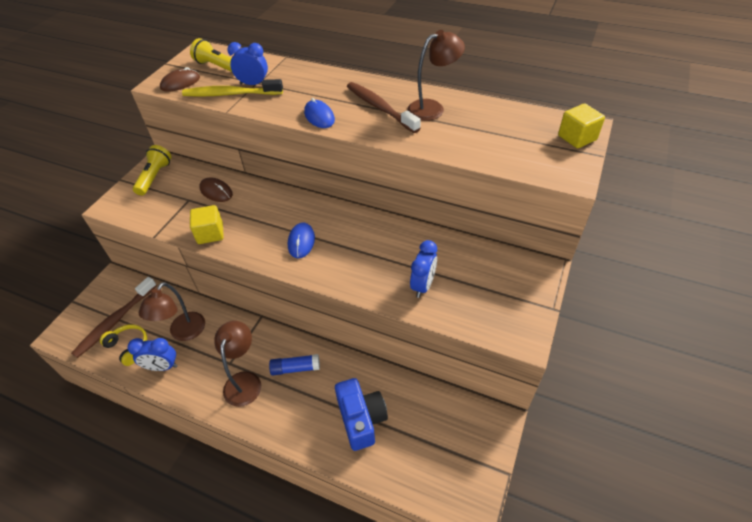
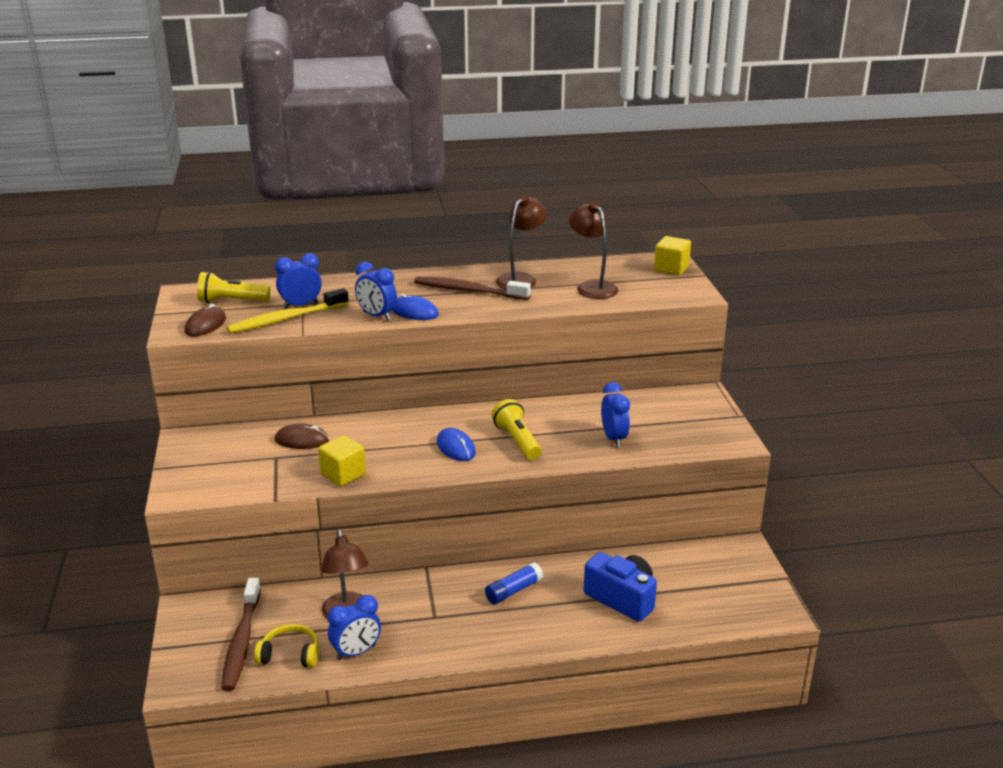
camera: 35 degrees left, 20 degrees down
(155, 177) = (201, 452): yellow flashlight -> yellow flashlight (517, 441)
(244, 381) = (468, 622): brown lamp -> brown lamp (592, 287)
(290, 111) = (377, 316): none -> blue clock

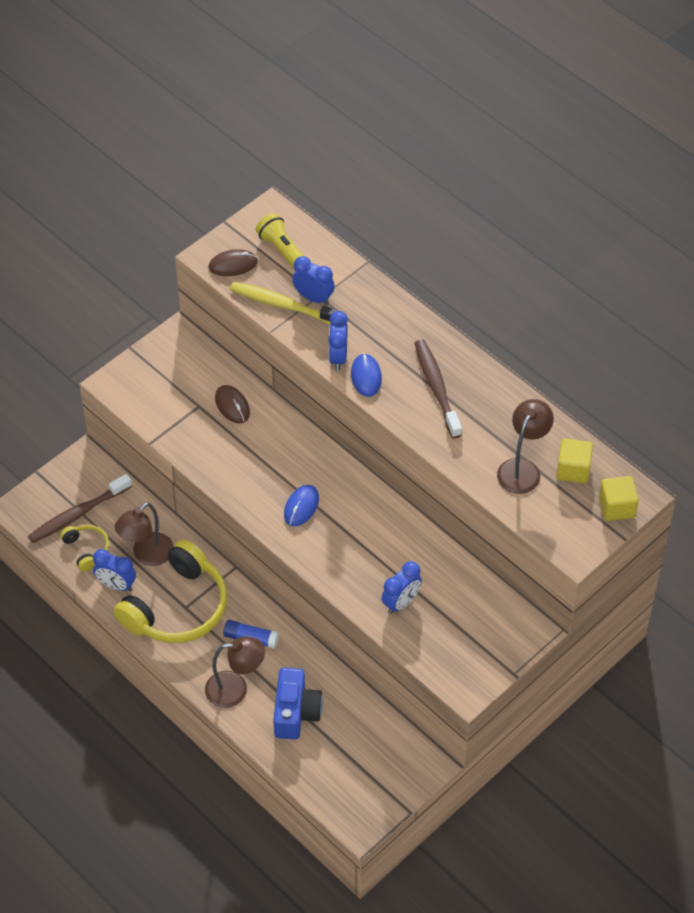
camera: 55 degrees right, 25 degrees up
(343, 474) = (210, 461): yellow cube -> yellow cube (573, 470)
(429, 622) = (177, 607): none -> yellow headphones
(517, 441) = (343, 540): yellow flashlight -> none
(521, 279) = (493, 410): brown lamp -> brown lamp (235, 689)

